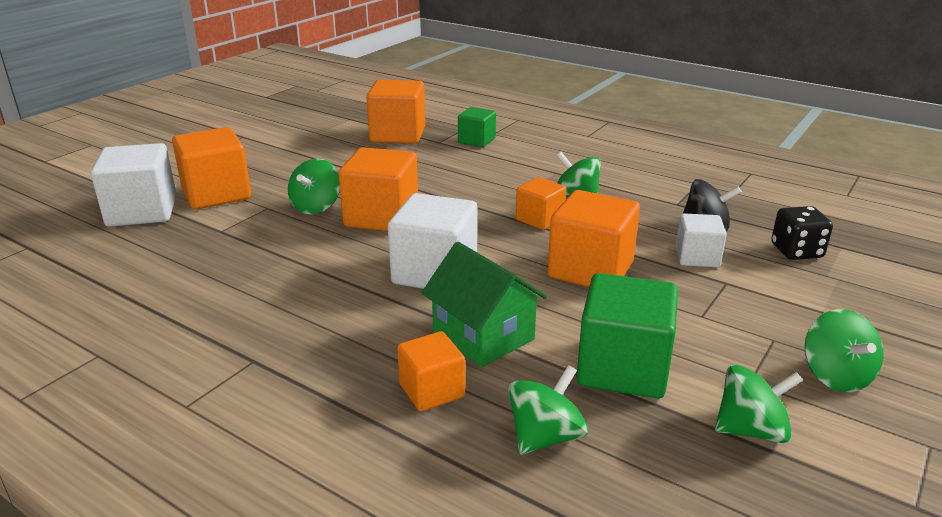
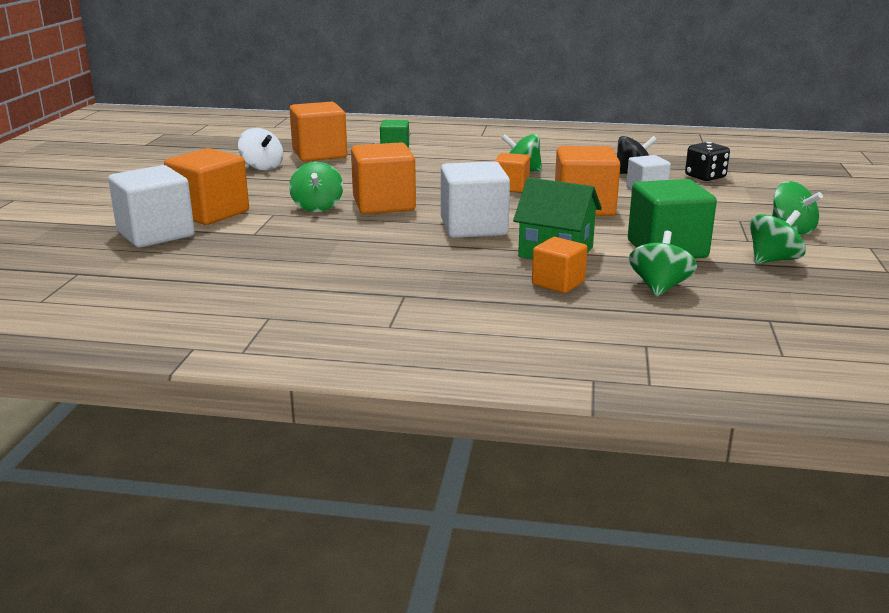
camera: 25 degrees left, 5 degrees down
(328, 142) = (262, 167): none -> white spinning top

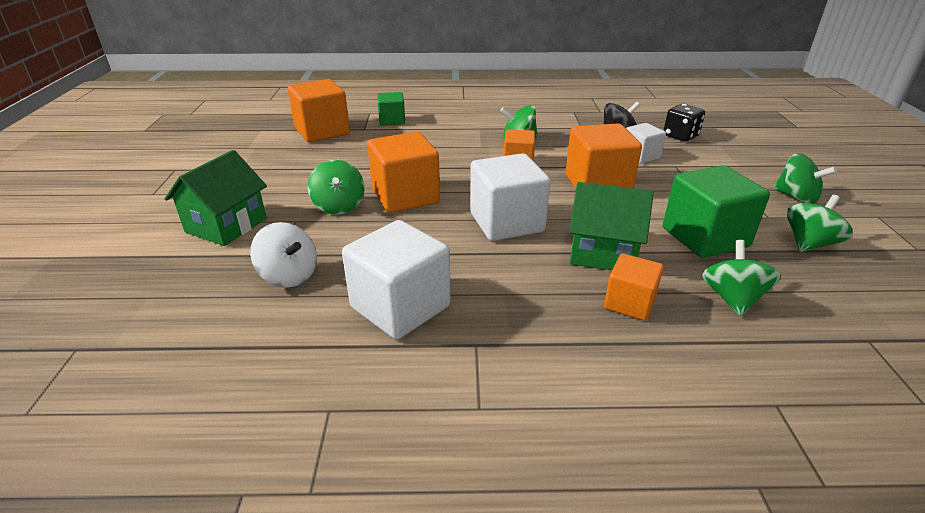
camera: 10 degrees left, 10 degrees up
(155, 234) = (168, 266): white cube -> white cube (400, 307)
(210, 213) = (226, 225): orange cube -> green house
(262, 167) = (269, 153): white spinning top -> white spinning top (289, 275)

